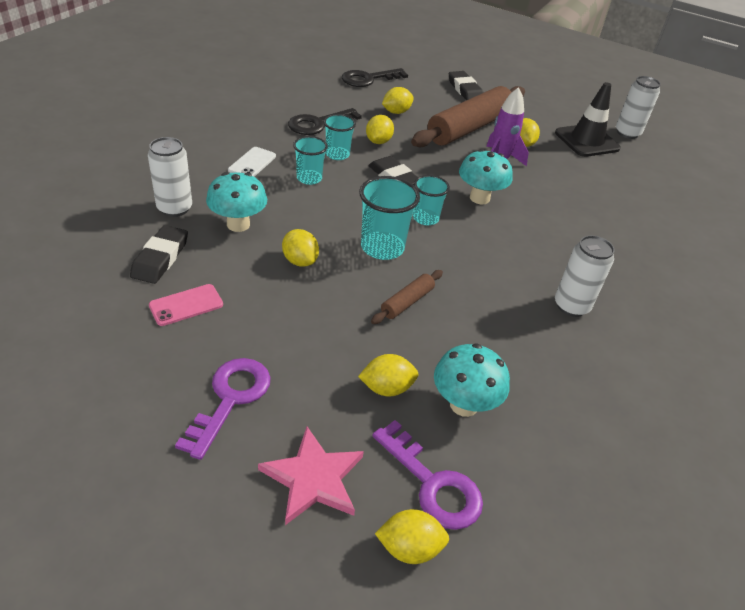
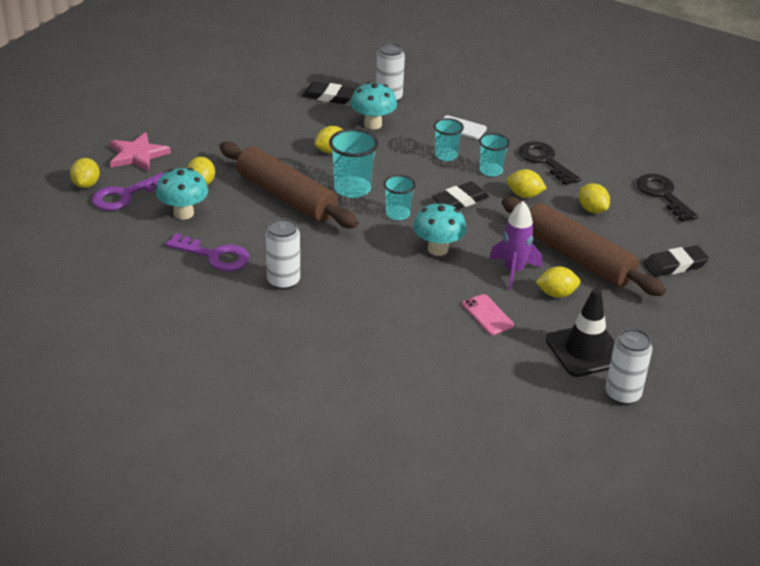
camera: 95 degrees right, 5 degrees down
(186, 305) = (281, 109): pink phone -> pink phone (487, 315)
(230, 399) = (199, 127): purple key -> purple key (215, 256)
(407, 302) = (286, 197): brown rolling pin -> brown rolling pin, size x2.27

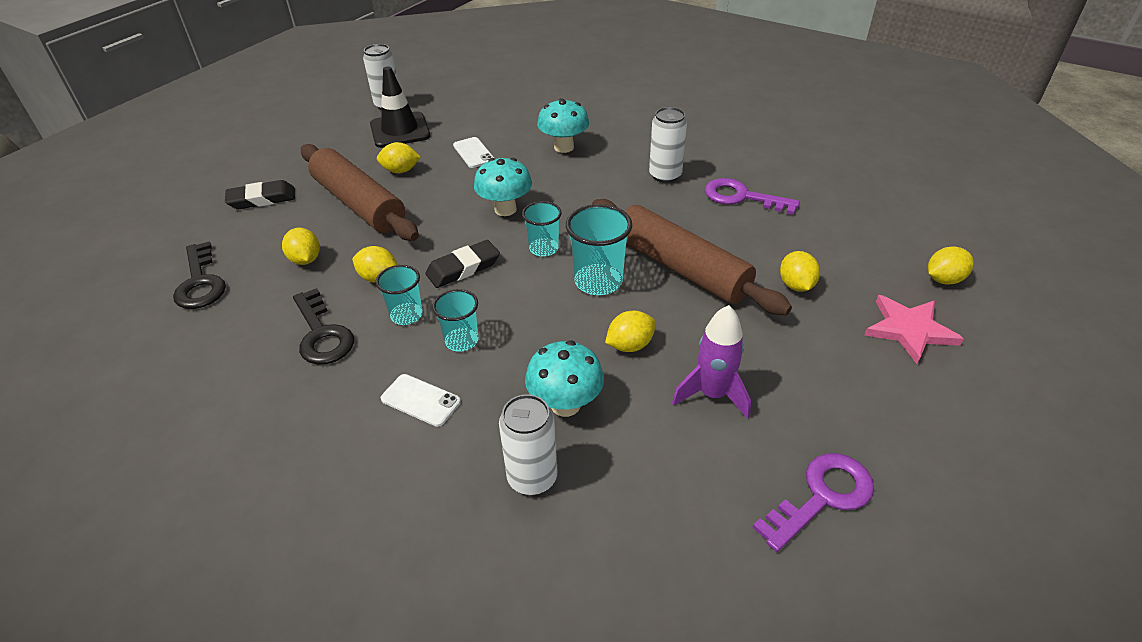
camera: 175 degrees left, 5 degrees up
(86, 184) = (943, 279): yellow lemon -> yellow lemon turned 60 degrees clockwise
(124, 195) = (883, 265): purple key -> purple key (822, 496)
(183, 213) = (798, 243): turquoise mushroom -> turquoise mushroom (564, 147)
(329, 96) = (644, 478): black eraser -> none
(487, 315) = (473, 153): pink phone -> white phone
(513, 271) = (433, 189): purple rocket -> purple rocket (712, 394)

